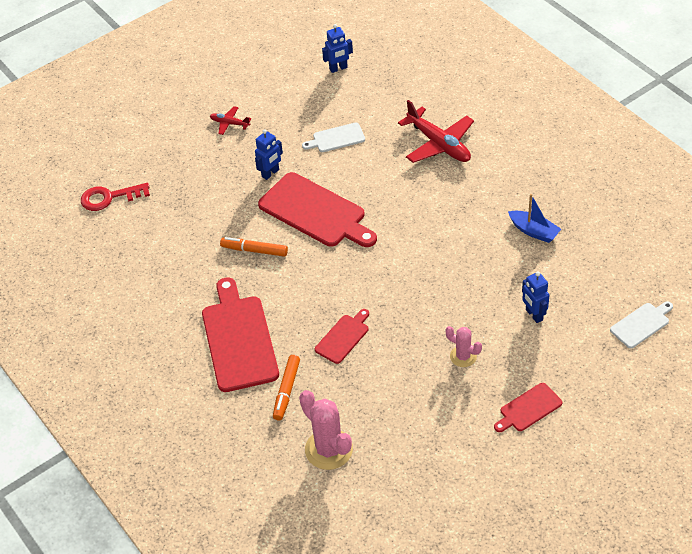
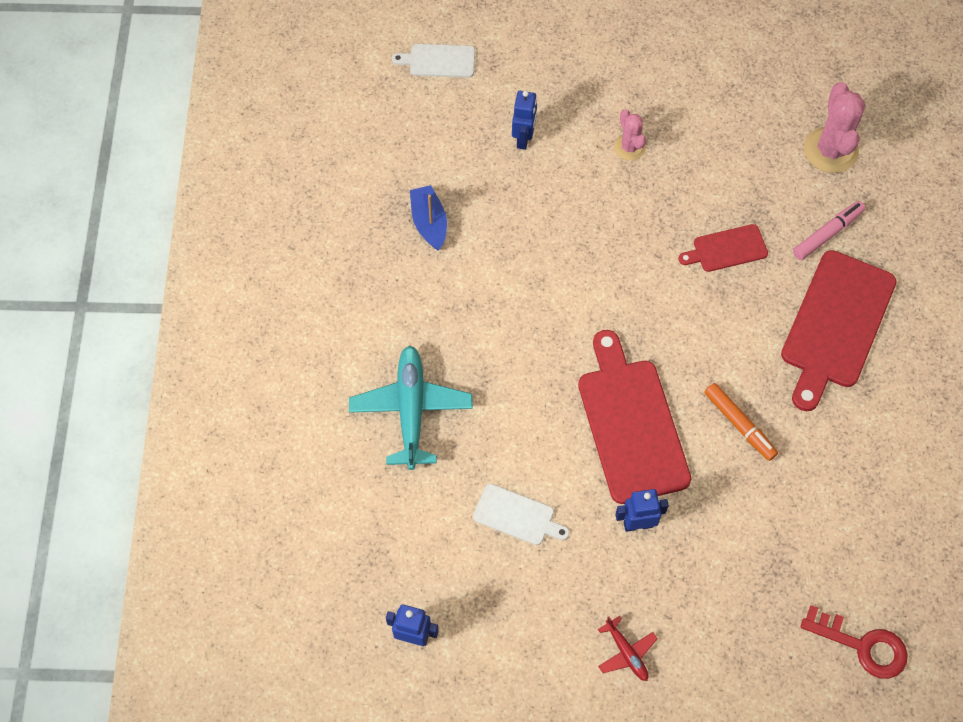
camera: 145 degrees left, 15 degrees up
(286, 391) = (827, 234): orange marker -> pink marker
(439, 144) = (411, 410): red plane -> turquoise plane
(528, 409) = (618, 61): red cutting board -> none

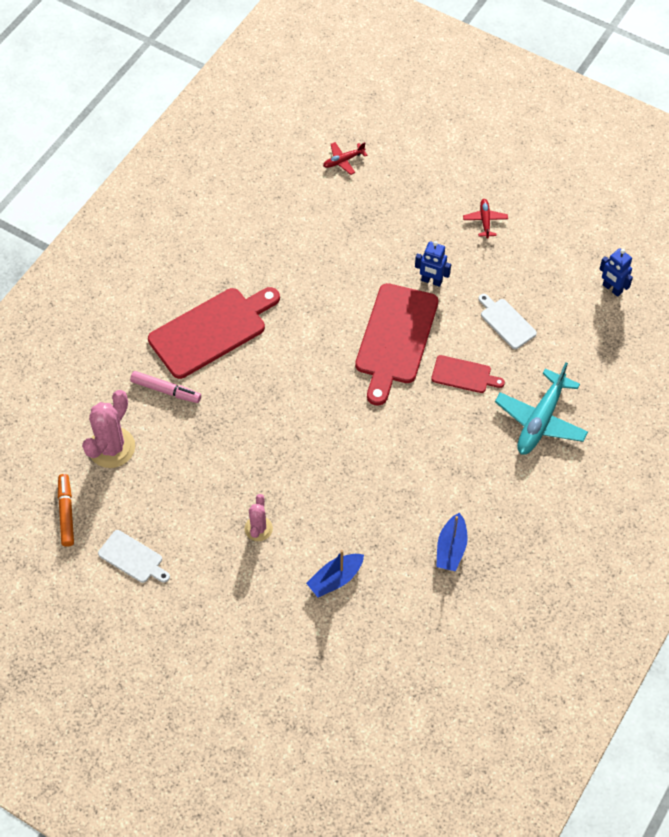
camera: 150 degrees left, 5 degrees down
(439, 61) = (361, 687): white cutting board -> white cutting board (133, 558)
(523, 139) = (335, 579): blue robot -> blue boat
(726, 249) = (245, 416): red cutting board -> red cutting board (464, 375)
(739, 425) = (324, 304): orange marker -> orange marker (66, 513)
(827, 234) = (166, 390): pink marker -> pink marker turned 150 degrees counterclockwise
(862, 645) = (343, 161): red key -> red plane

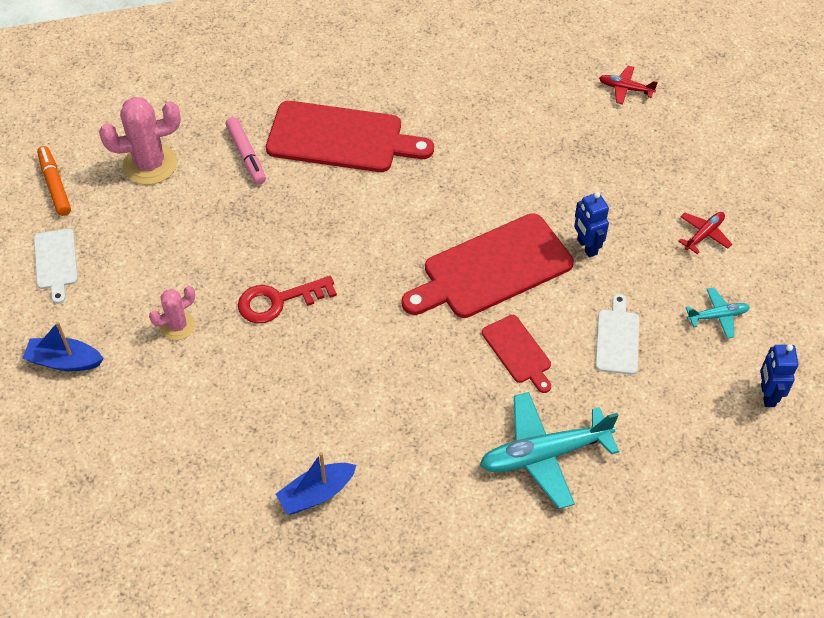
camera: 45 degrees right, 5 degrees down
(66, 513) = (55, 185): orange marker -> orange marker turned 60 degrees counterclockwise
(298, 462) = (278, 301): none -> red key
(335, 579) = (185, 426): blue boat -> blue boat (64, 361)
(542, 264) = (717, 316): none -> turquoise plane

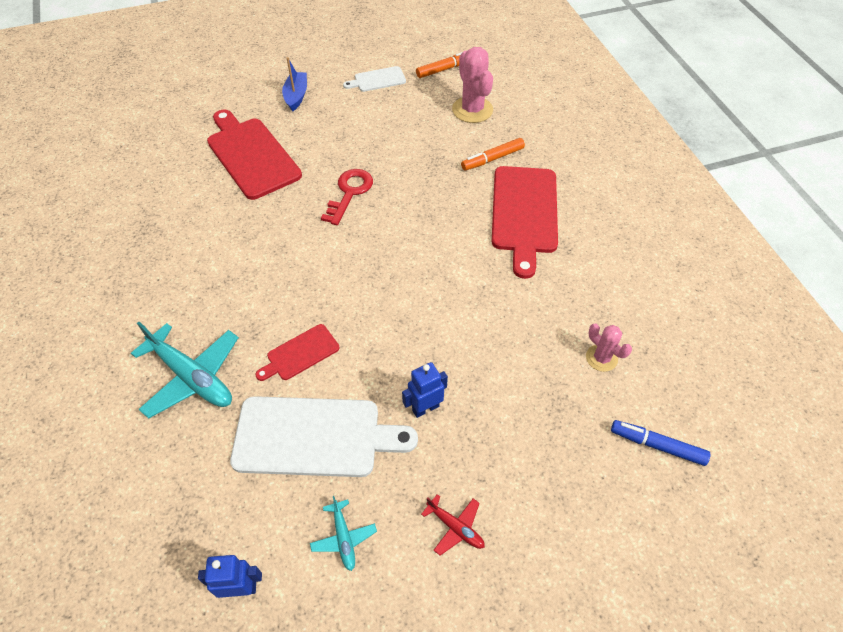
camera: 85 degrees right, 0 degrees up
(178, 326) = (325, 143): pink cactus -> pink cactus (601, 358)
(246, 155) = (492, 159): pink marker -> orange marker
(278, 301) = (349, 193): red key -> red key turned 45 degrees clockwise
(316, 494) = (177, 231): blue boat -> none
(492, 269) = (391, 330): red cutting board -> red cutting board (251, 155)
(544, 455) = (192, 377): turquoise plane -> turquoise plane turned 150 degrees clockwise
(617, 339) = (314, 436): white cutting board -> white cutting board, size x1.97
(625, 89) = (657, 445): red plane -> blue marker

